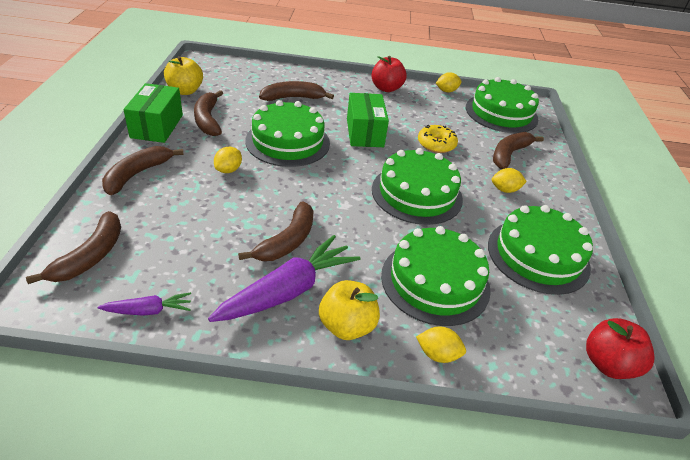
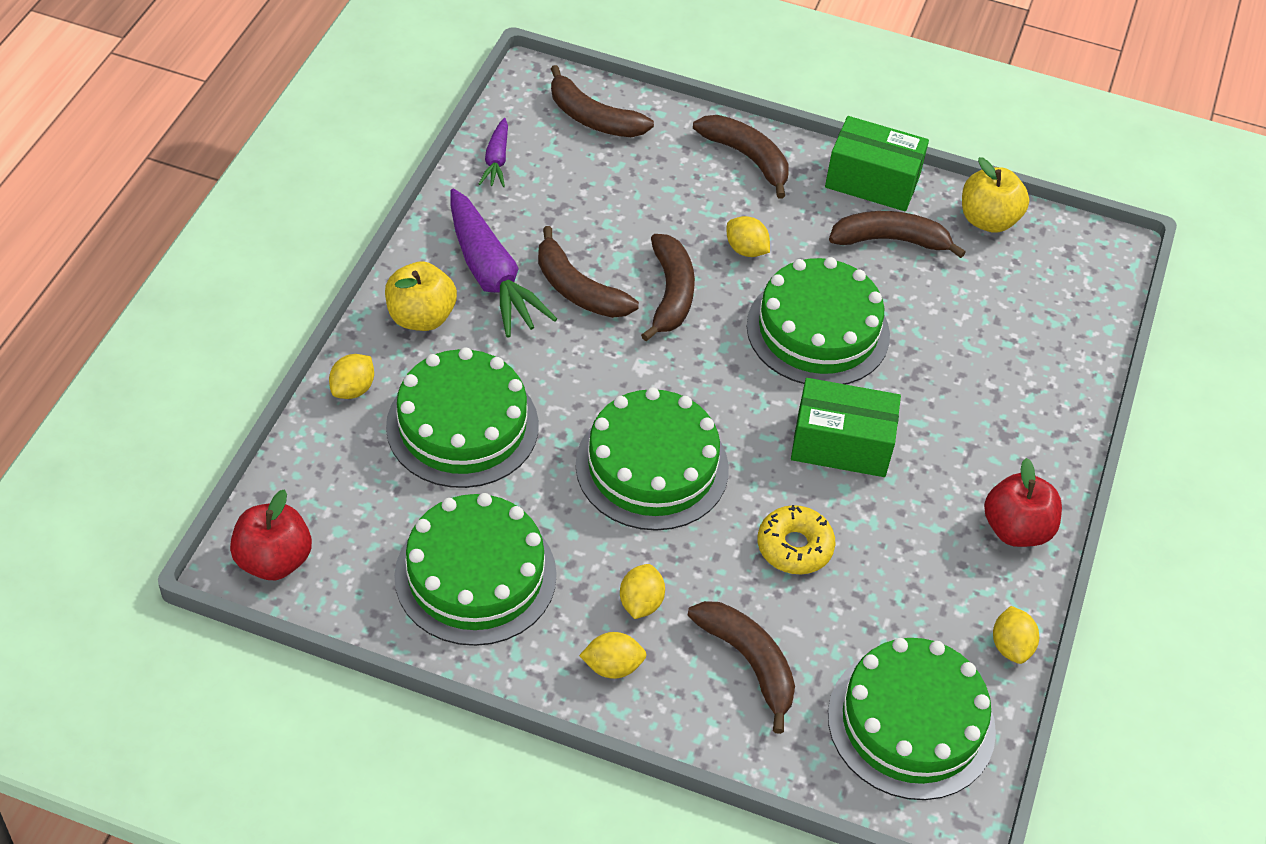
camera: 105 degrees right, 10 degrees up
(293, 98) = (968, 363): brown banana -> brown banana (671, 294)
(547, 196) = (612, 666): none -> yellow lemon

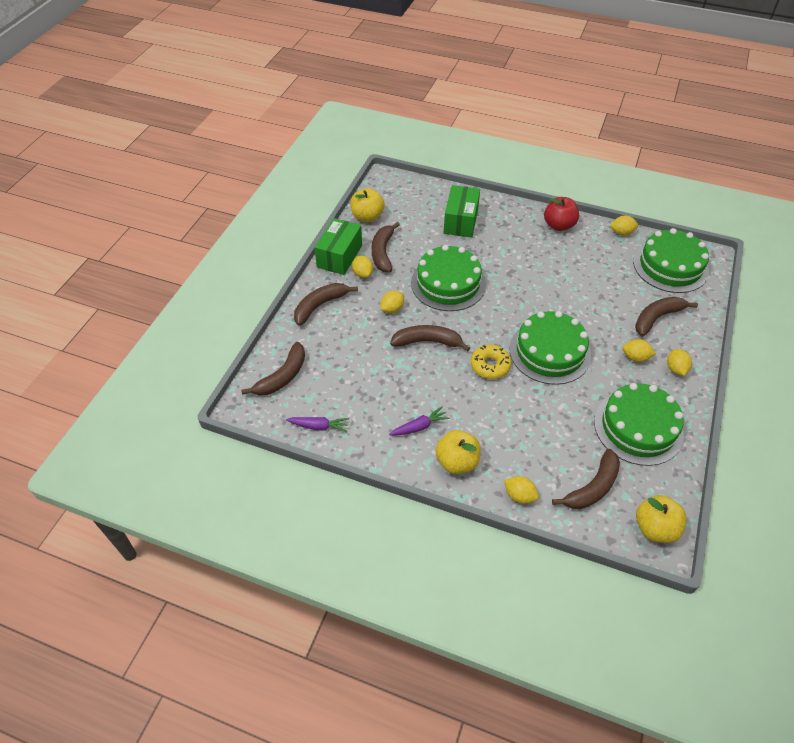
camera: 85 degrees left, 0 degrees up
(274, 560) = (655, 528): red apple -> yellow apple
(462, 426) = (538, 437): green cake -> none
(491, 275) = (419, 427): purple carrot -> purple carrot, size x0.50
(578, 289) = (427, 384): brown banana -> brown banana (592, 487)
(794, 547) = (587, 299): yellow donut -> yellow donut (490, 366)
(830, 212) = (363, 274): none -> yellow lemon
(841, 444) = (521, 279): green box -> green box (461, 221)

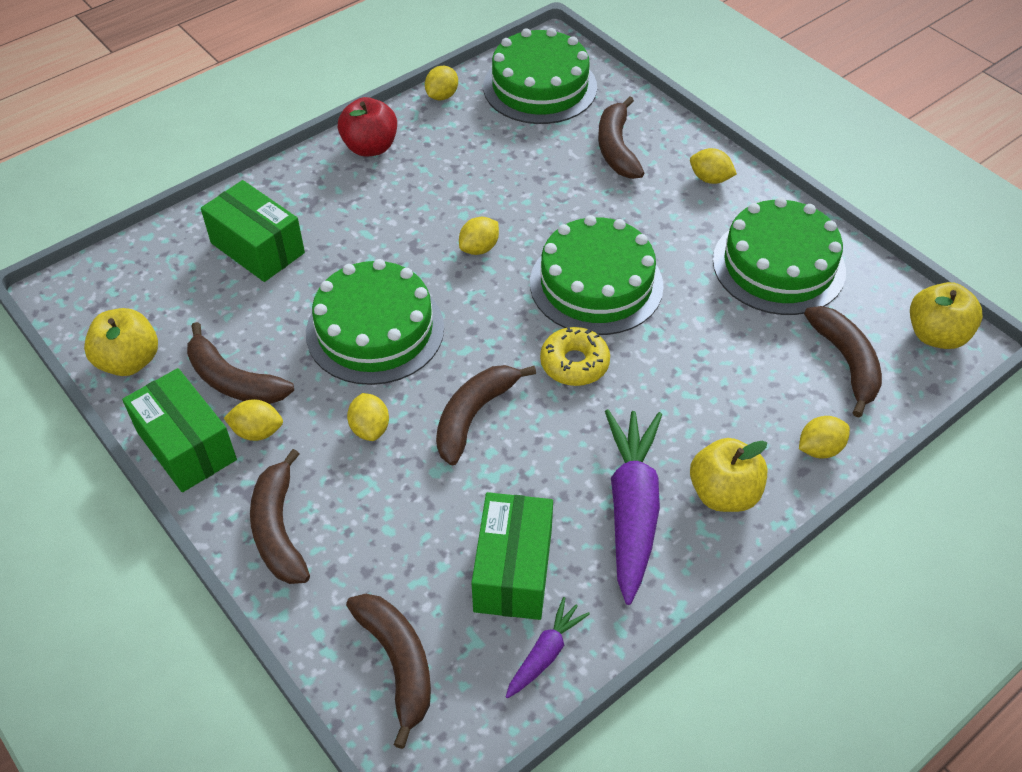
camera: 60 degrees left, 0 degrees up
(354, 395) = (513, 570): none -> green box
(419, 427) = (632, 509): purple carrot -> purple carrot, size x1.99
(635, 357) = (666, 205): yellow lemon -> yellow lemon (479, 248)

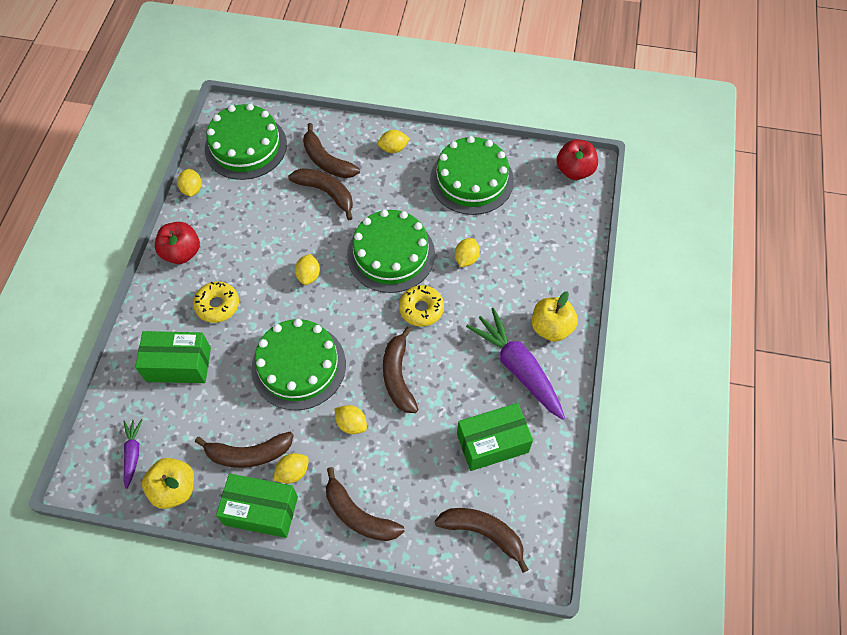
camera: 40 degrees left, 10 degrees up
(354, 217) = (217, 305): none -> yellow donut
(513, 570) = (492, 443): green box -> green box turned 75 degrees counterclockwise
(545, 653) = (544, 472): purple carrot -> purple carrot (133, 454)
(819, 449) = (573, 271): yellow lemon -> yellow lemon (466, 258)
(846, 362) = (547, 215): brown banana -> brown banana (326, 193)
(936, 335) = (574, 171): yellow apple -> red apple

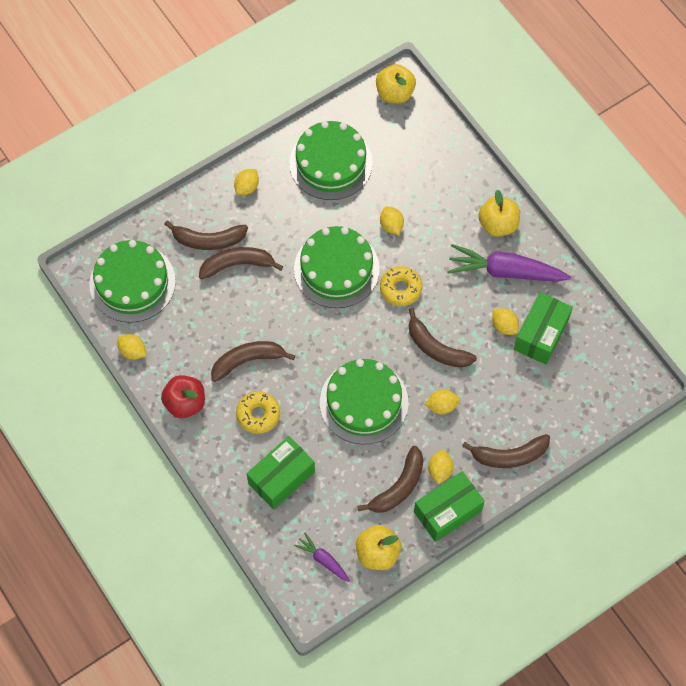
camera: 45 degrees left, 5 degrees up
(309, 275) = (297, 336): yellow lemon -> yellow lemon (504, 326)
(483, 533) = (593, 394): brown banana -> brown banana (248, 361)
(574, 171) = (395, 93): red apple -> yellow apple

